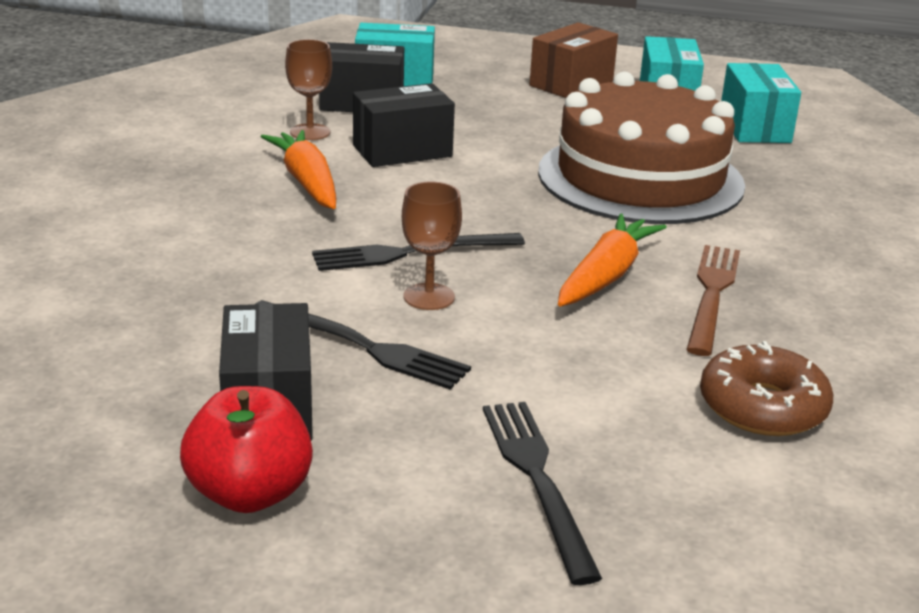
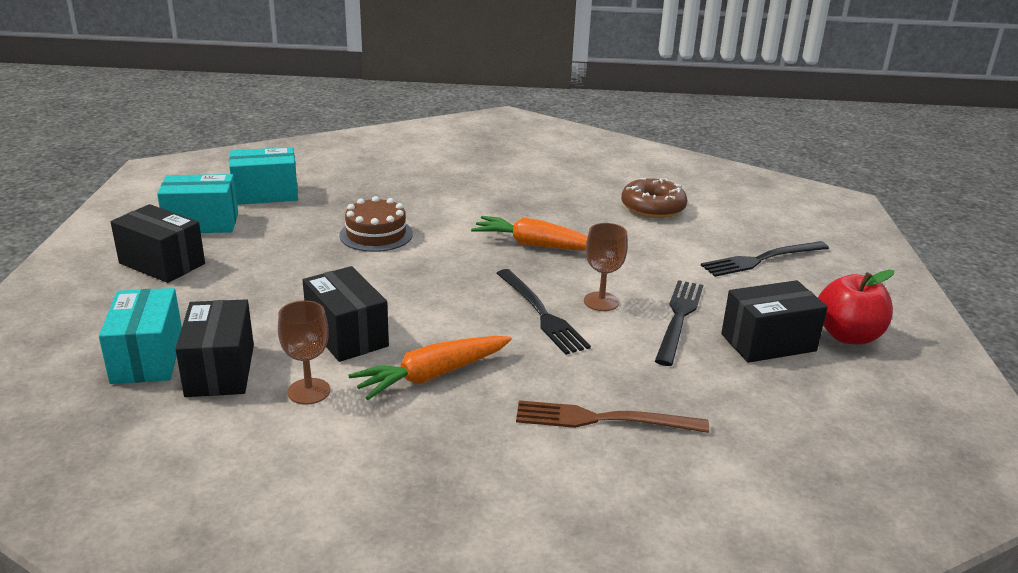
camera: 100 degrees left, 0 degrees up
(571, 83) = (162, 263): brown box -> black box
(640, 178) = (376, 234): brown cake -> brown cake, size x0.47
(712, 294) = (542, 215): brown fork -> brown fork (603, 419)

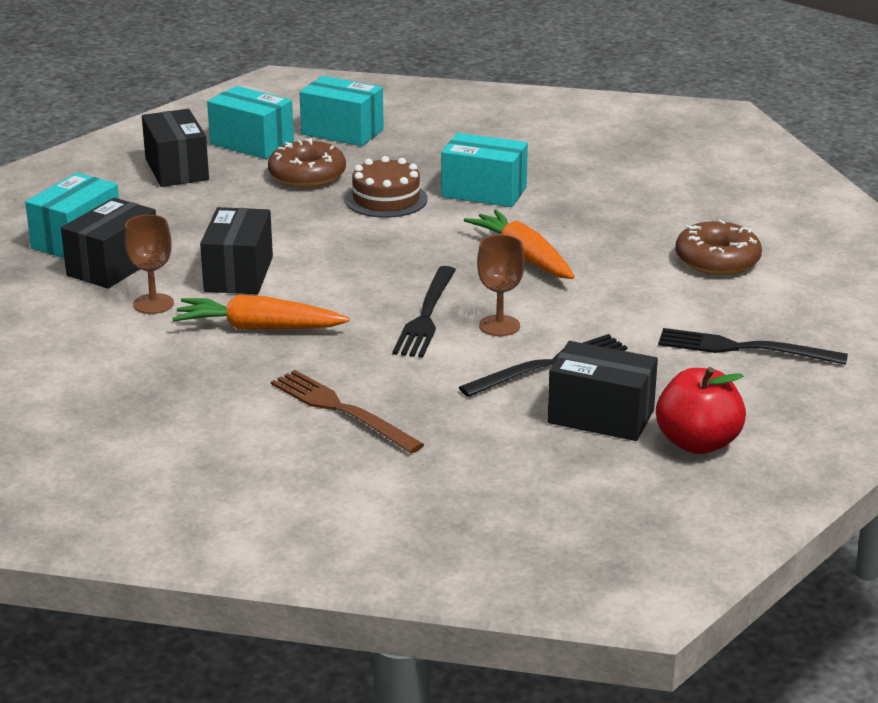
camera: 40 degrees right, 0 degrees up
(286, 235) = (307, 175): none -> brown donut
(438, 208) = (484, 192): none -> turquoise box

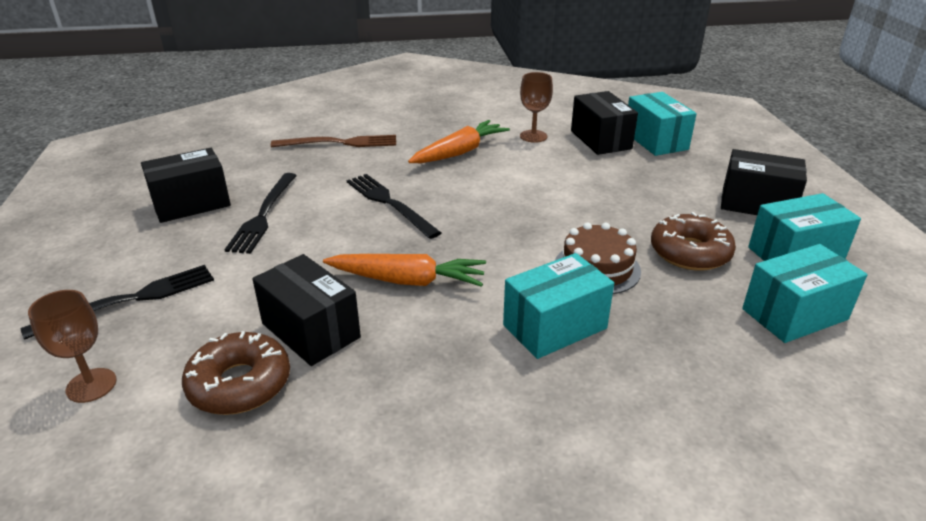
camera: 130 degrees right, 5 degrees up
(238, 274) = (538, 169): black box -> black box (311, 330)
(499, 326) = (334, 221): brown goblet -> brown goblet (91, 385)
(697, 443) = (110, 219): red apple -> none

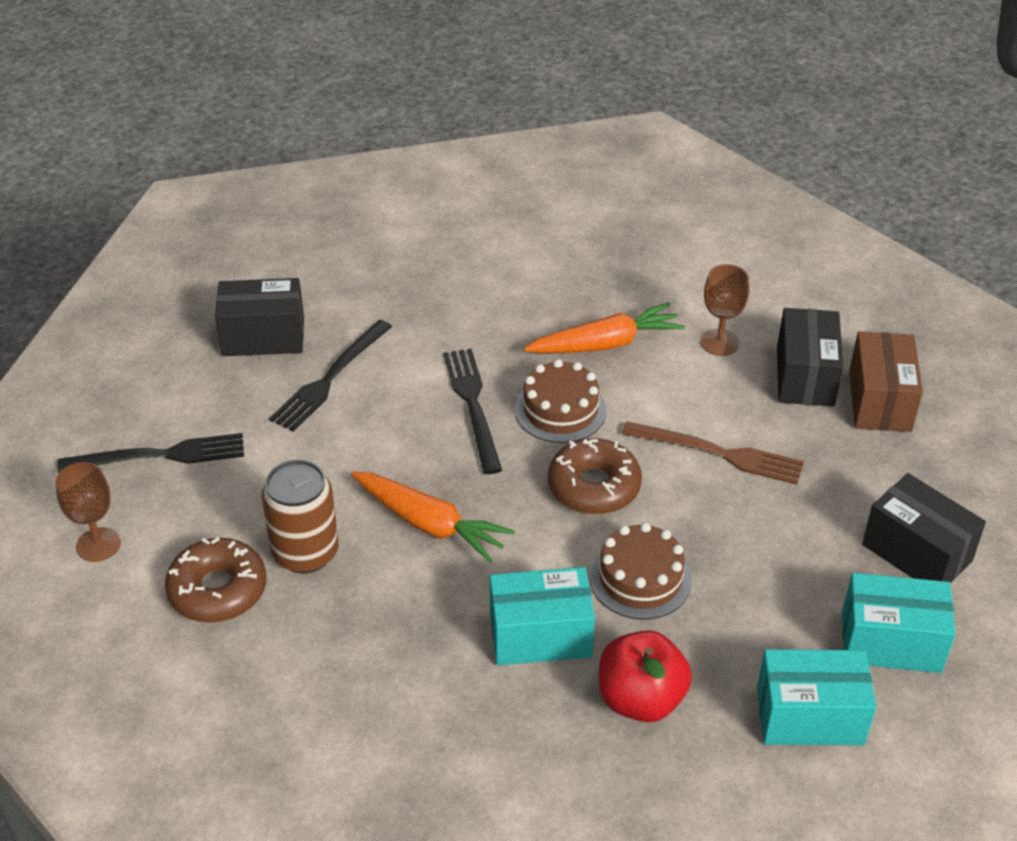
camera: 25 degrees right, 10 degrees up
(311, 330) = (305, 553): black box -> brown can
(339, 143) = (470, 282): brown fork -> brown fork (718, 453)
(456, 191) = (560, 410): none -> brown cake
(655, 140) = (880, 401): turquoise box -> brown box
(669, 344) = (640, 699): none -> red apple
(690, 252) = (765, 595): brown donut -> brown donut (594, 486)

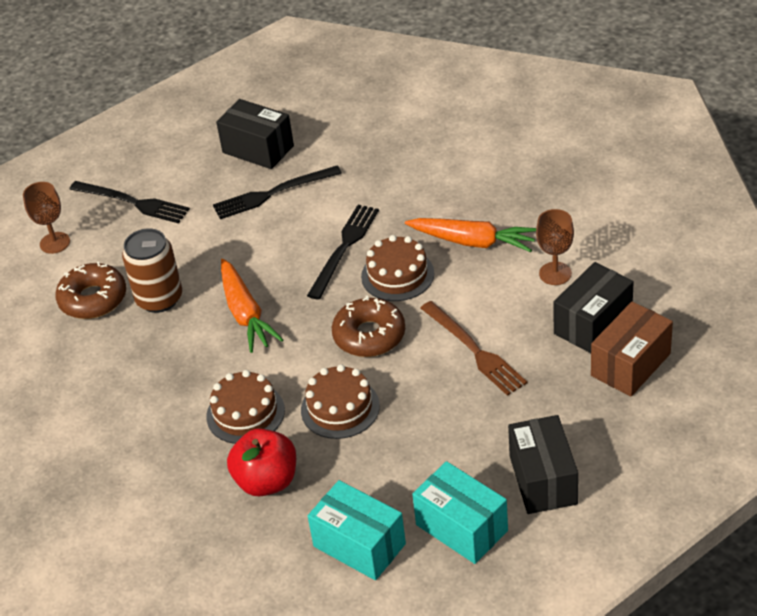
camera: 40 degrees right, 0 degrees up
(540, 635) = (245, 413): turquoise box -> brown cake

